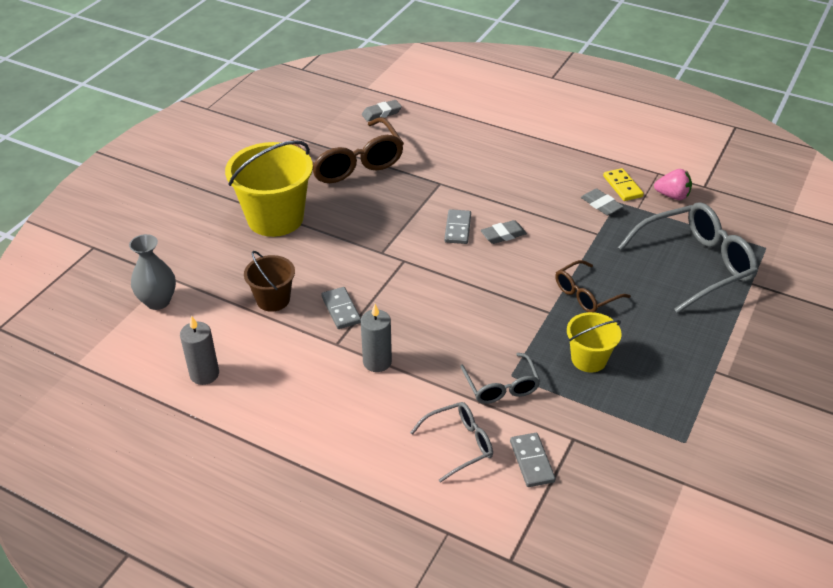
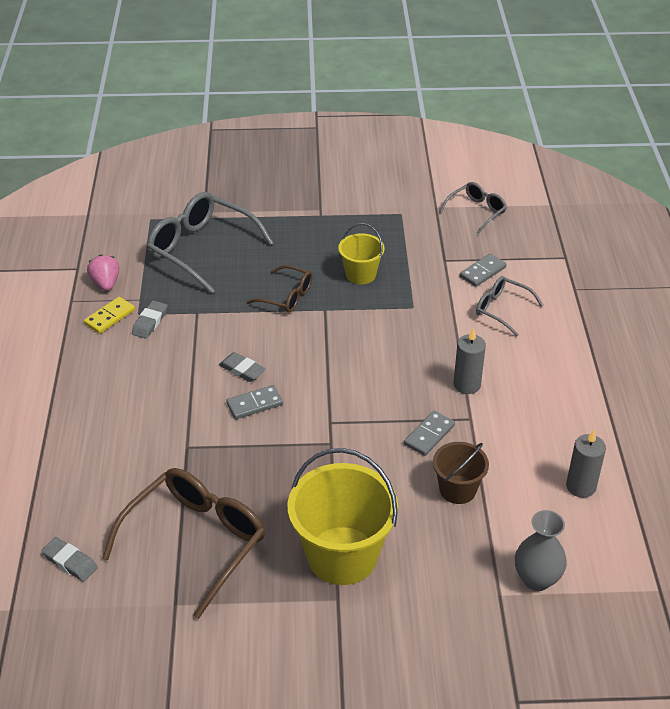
camera: 120 degrees left, 0 degrees up
(501, 386) = (429, 308): grey glasses -> grey glasses (476, 212)

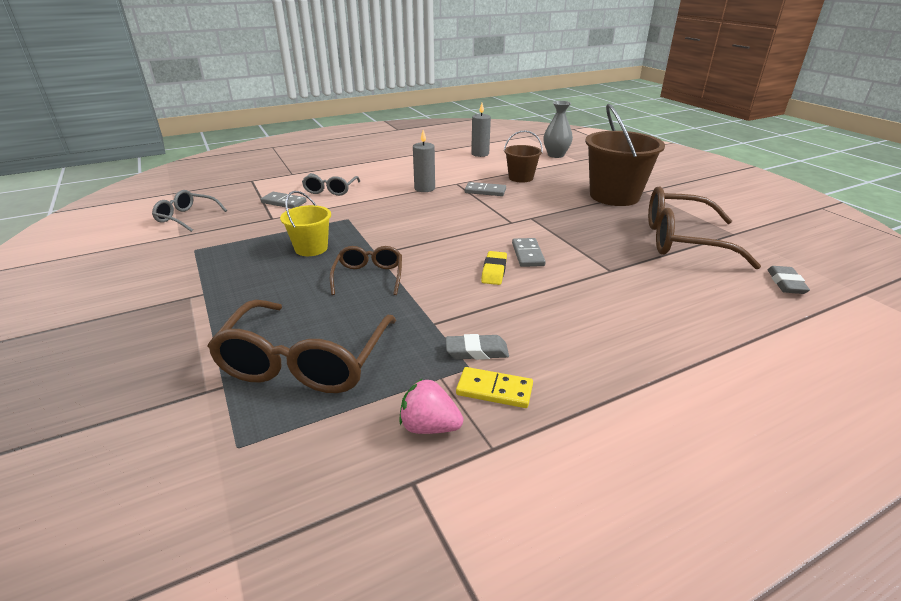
camera: 115 degrees left, 10 degrees down
(106, 283) = (429, 426): pink strawberry -> pink strawberry turned 60 degrees clockwise
(202, 249) = (305, 361): grey glasses -> brown glasses
(242, 370) = (494, 271): grey eraser -> yellow eraser
(254, 404) = (528, 254): grey domino -> grey domino turned 45 degrees clockwise
(342, 555) = (614, 196): yellow bucket -> brown bucket

